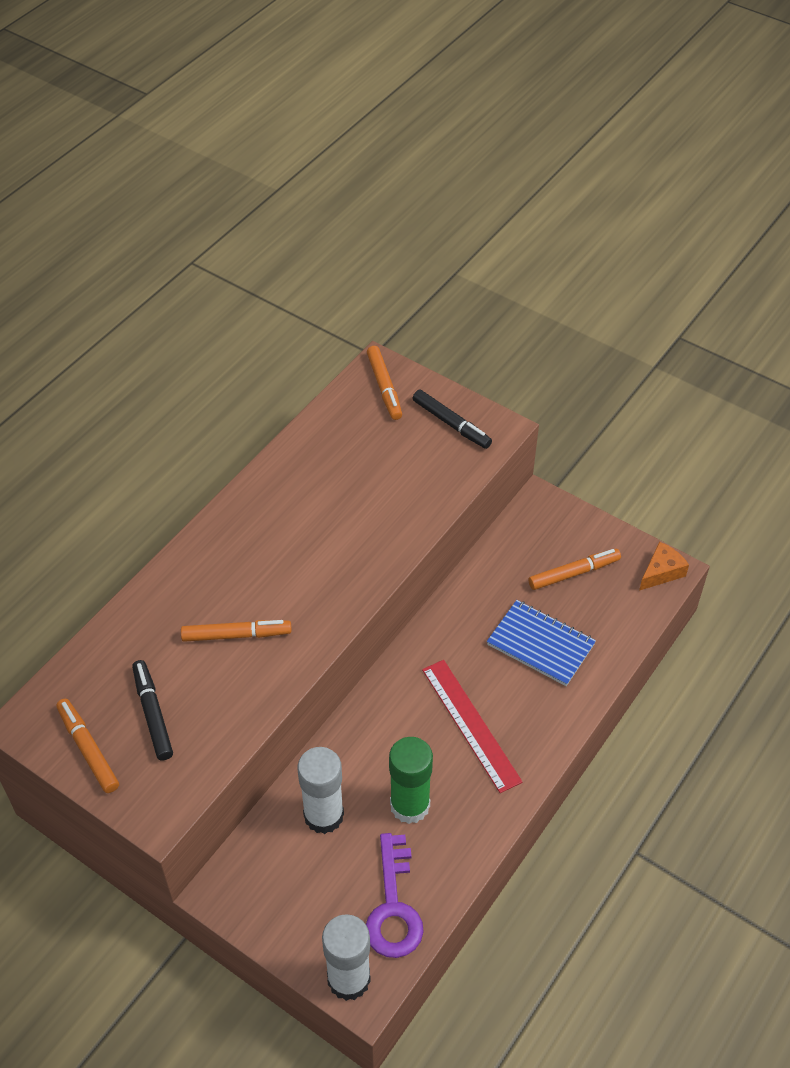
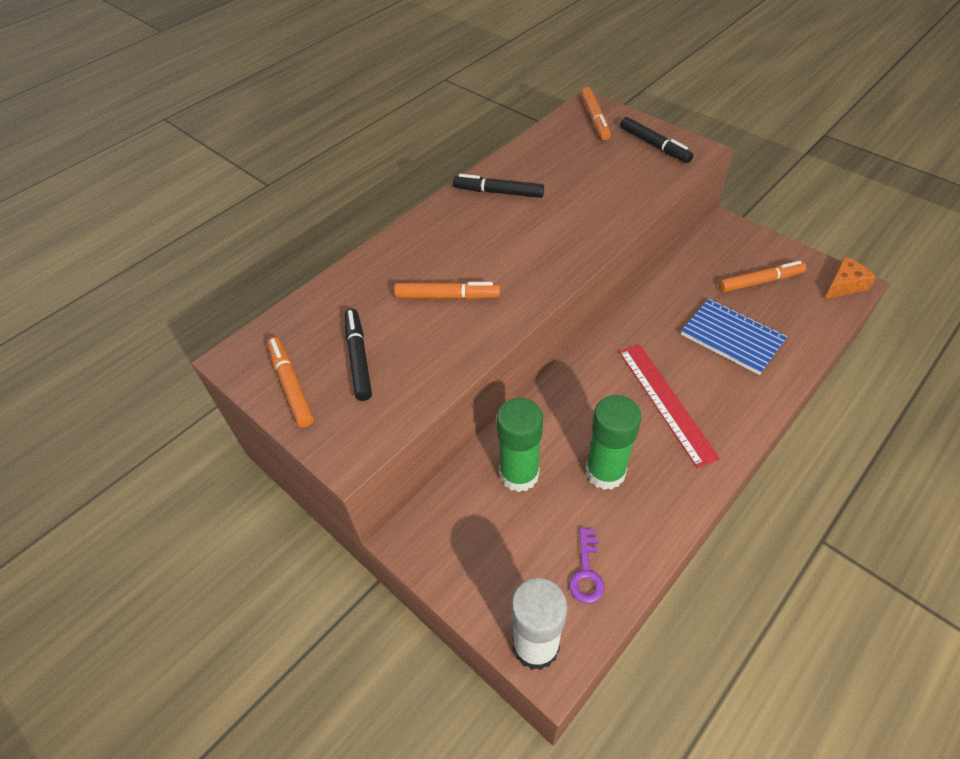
camera: 10 degrees right, 0 degrees up
(280, 498) = (498, 192): none -> black marker
(323, 815) = (519, 474): white glue stick -> green glue stick
(394, 907) = (586, 572): purple key -> purple key, size x0.58

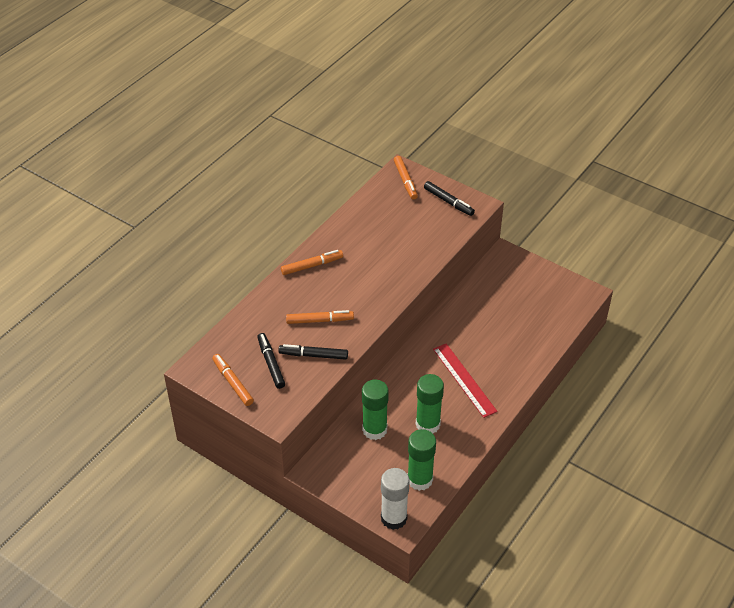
camera: 10 degrees left, 5 degrees down
(498, 192) = (343, 244): black marker -> black marker (313, 355)
(586, 572) = (420, 479): purple key -> green glue stick
(732, 338) = (507, 335): blue notebook -> none
(760, 281) = (527, 294): orange marker -> orange marker (312, 266)
(844, 285) = (582, 294): orange cheese -> none

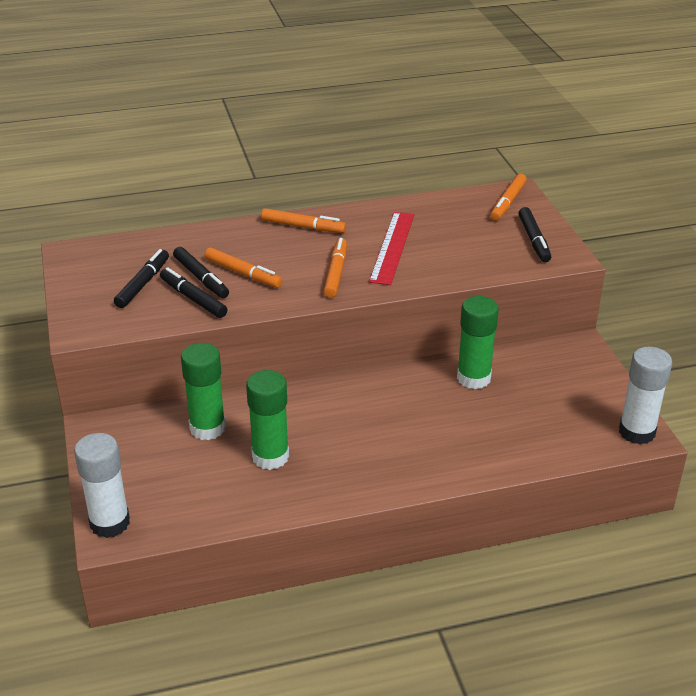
camera: 40 degrees right, 10 degrees down
(232, 383) = (85, 280): orange marker -> orange marker (335, 273)
(299, 338) = (201, 278): none -> black marker
(420, 479) = (188, 504): green glue stick -> green glue stick (473, 378)
(464, 379) = (370, 438): red ruler -> red ruler (392, 247)
(581, 293) = (636, 432): none -> white glue stick

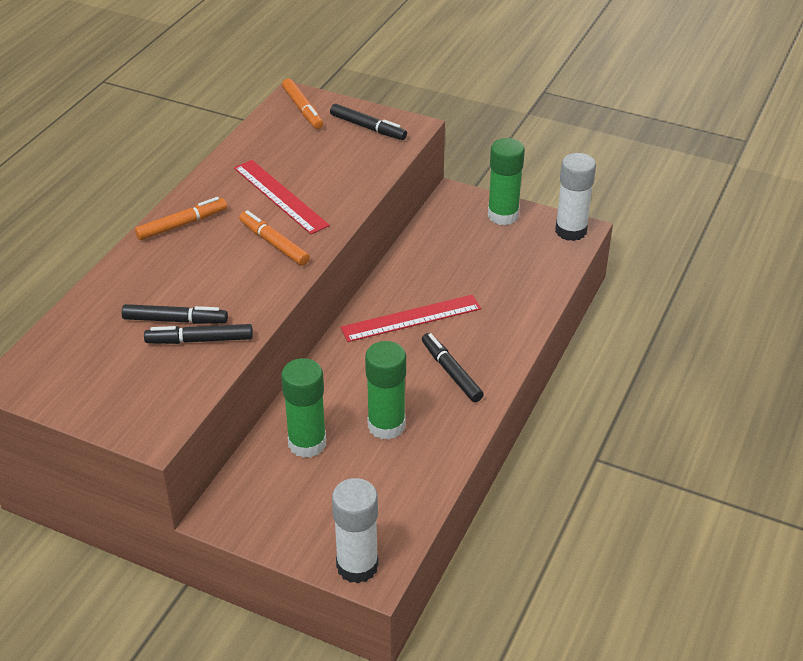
camera: 50 degrees left, 5 degrees up
(143, 284) = (134, 359): black marker -> black marker (451, 372)
(243, 273) = (203, 293): orange marker -> none
(404, 403) = (411, 318): none -> red ruler
(473, 378) = (426, 267): green glue stick -> green glue stick (503, 215)

